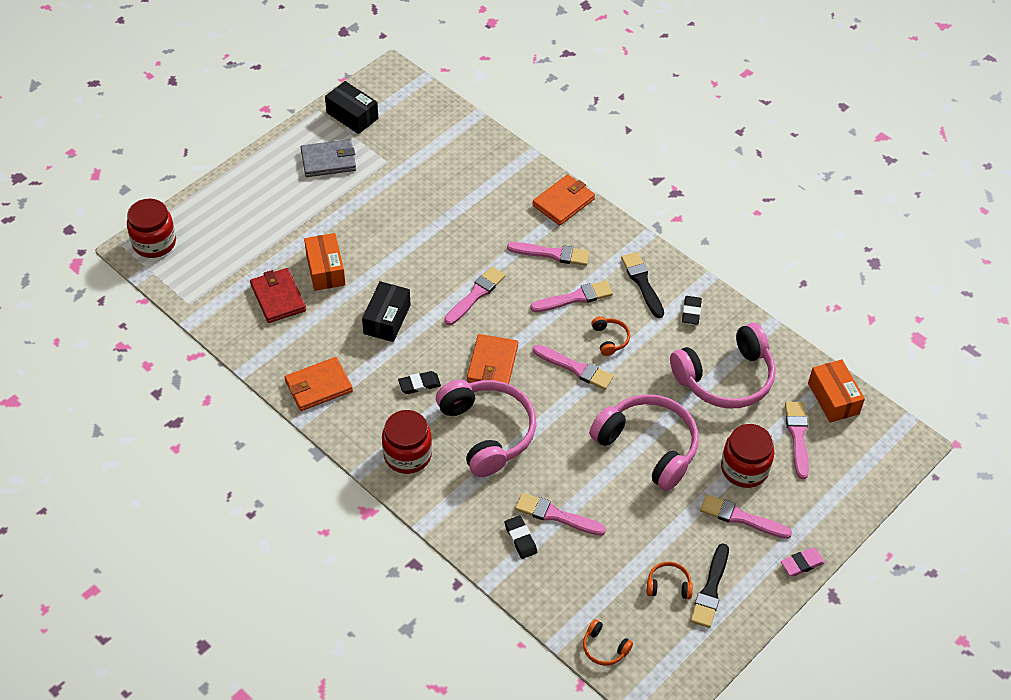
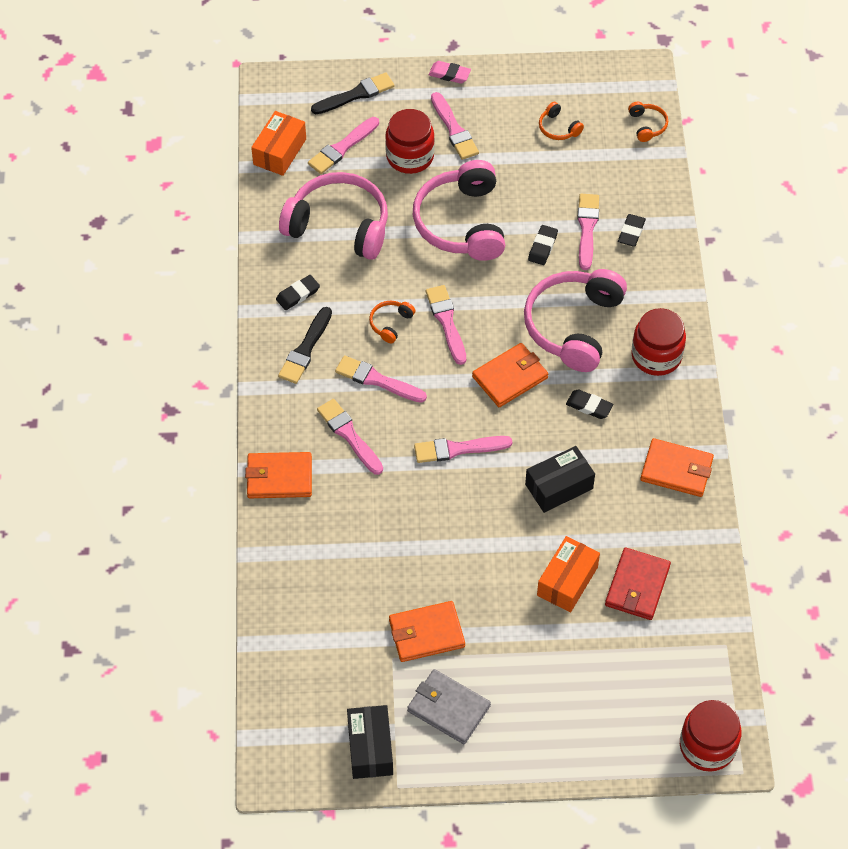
camera: 135 degrees left, 5 degrees up
(381, 186) = (426, 633): none -> orange wallet
(556, 515) = (587, 228): pink brush -> pink brush turned 150 degrees counterclockwise
(571, 474) = (542, 247): none -> black eraser
(710, 589) = (532, 105): black brush -> black brush (356, 94)

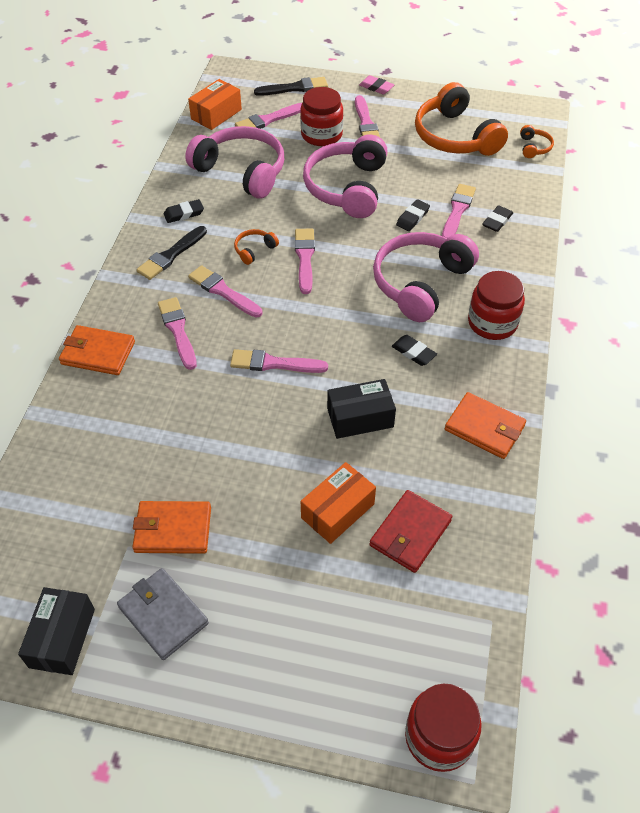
camera: 15 degrees right, 5 degrees down
(510, 377) = (346, 313): orange wallet -> none
(558, 128) = (455, 136): orange headphones -> orange headphones, size x2.37

